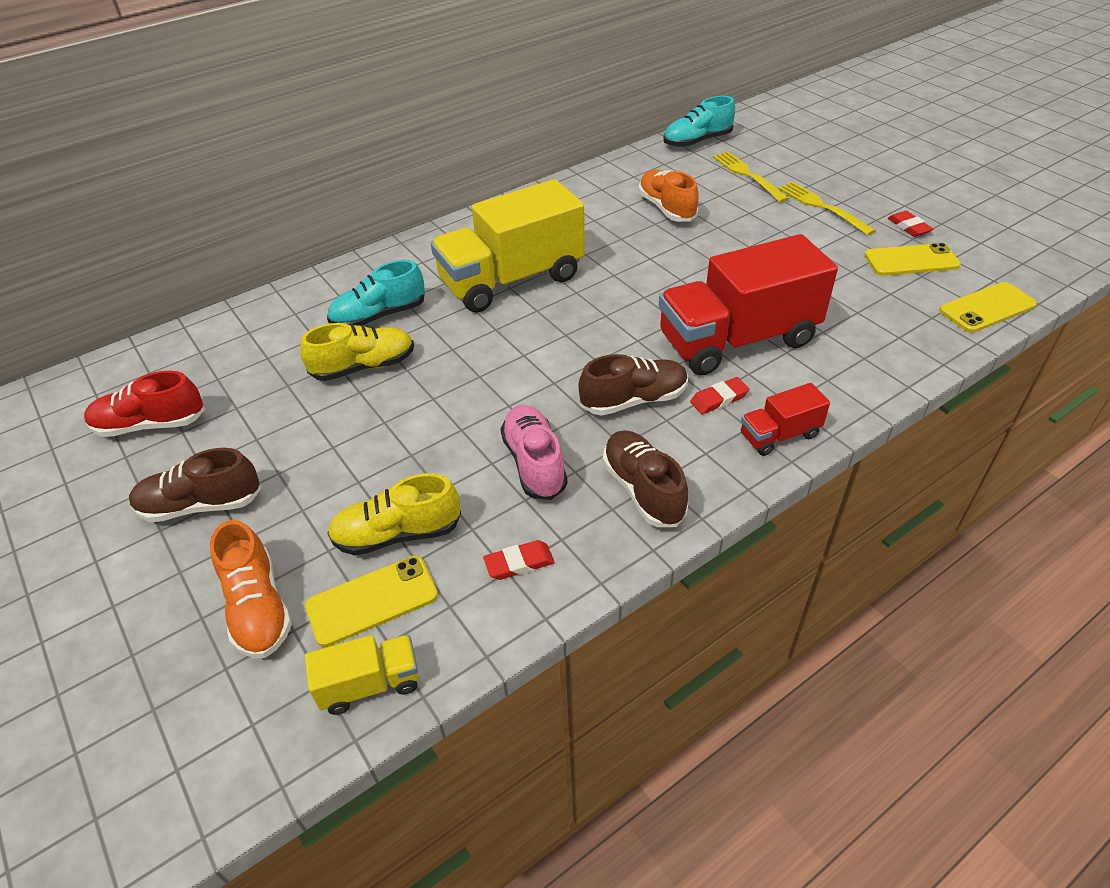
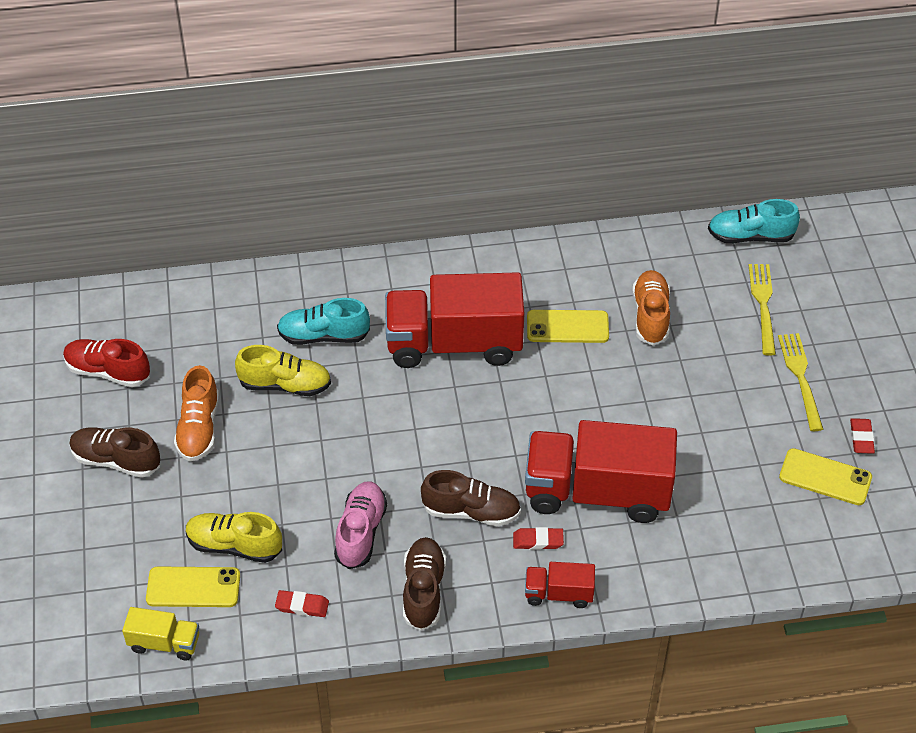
camera: 25 degrees right, 5 degrees up
(258, 607) = (121, 558): orange shoe -> orange shoe (199, 428)
(512, 280) = (454, 343): yellow truck -> red truck
(987, 308) = (843, 557): yellow phone -> yellow phone (567, 327)

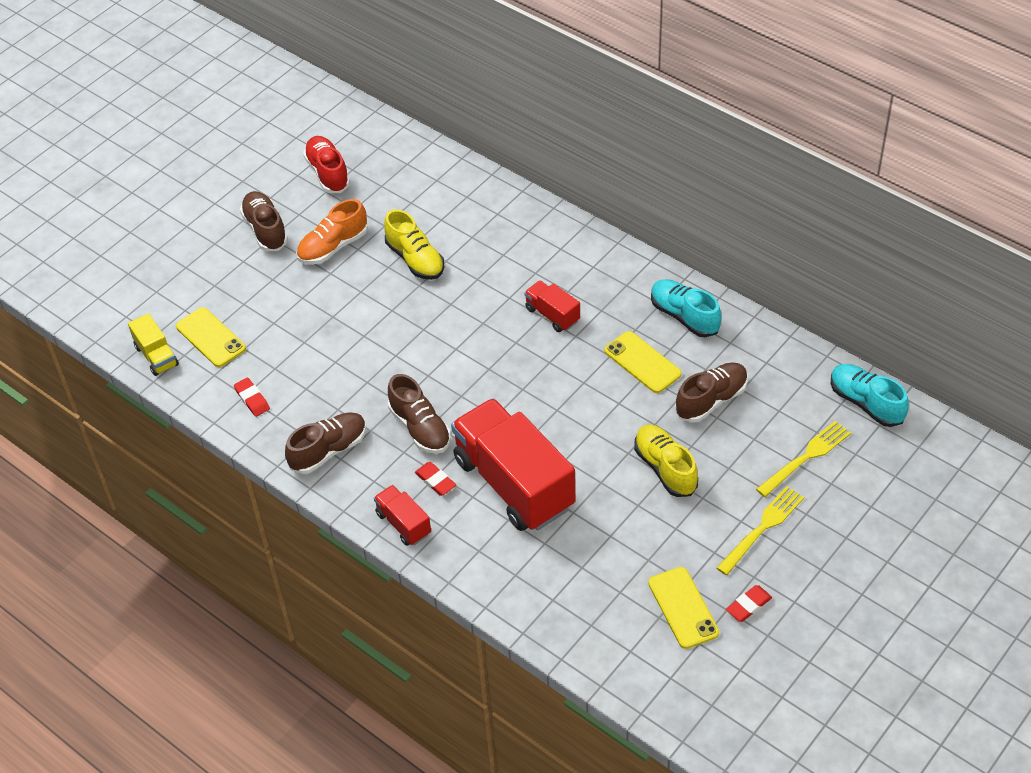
camera: 50 degrees right, 0 degrees up
(234, 545) = (262, 332): yellow shoe -> yellow shoe (665, 468)
(323, 336) = (478, 247): turquoise shoe -> turquoise shoe (684, 316)
(361, 532) = (340, 385): pink shoe -> none
(454, 343) = (552, 315): red truck -> red truck, size x0.45
(650, 316) = (711, 400): orange shoe -> brown shoe

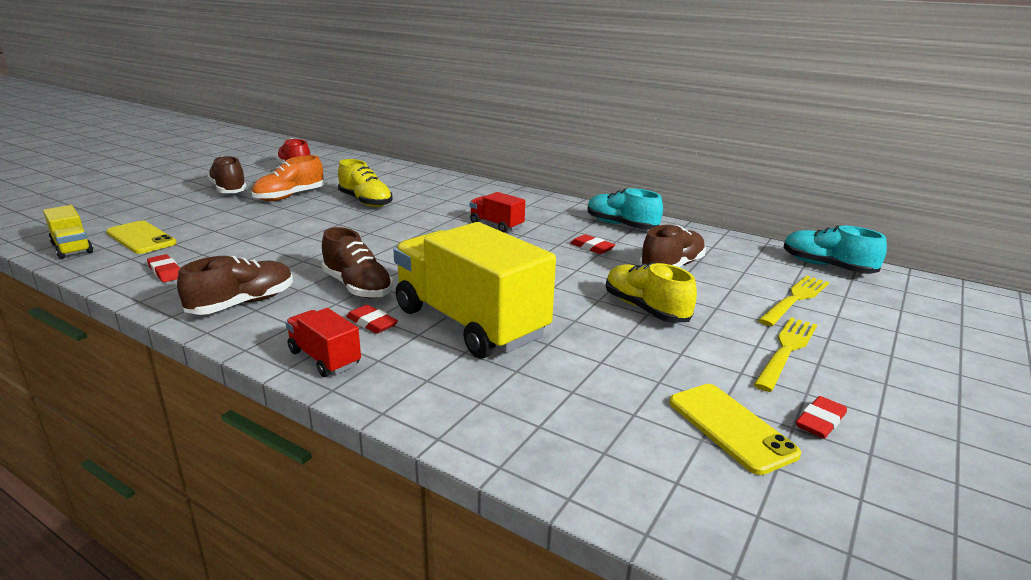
camera: 10 degrees left, 25 degrees down
(514, 483) = (470, 323): red truck -> yellow truck
(642, 362) = (592, 247): yellow phone -> red eraser

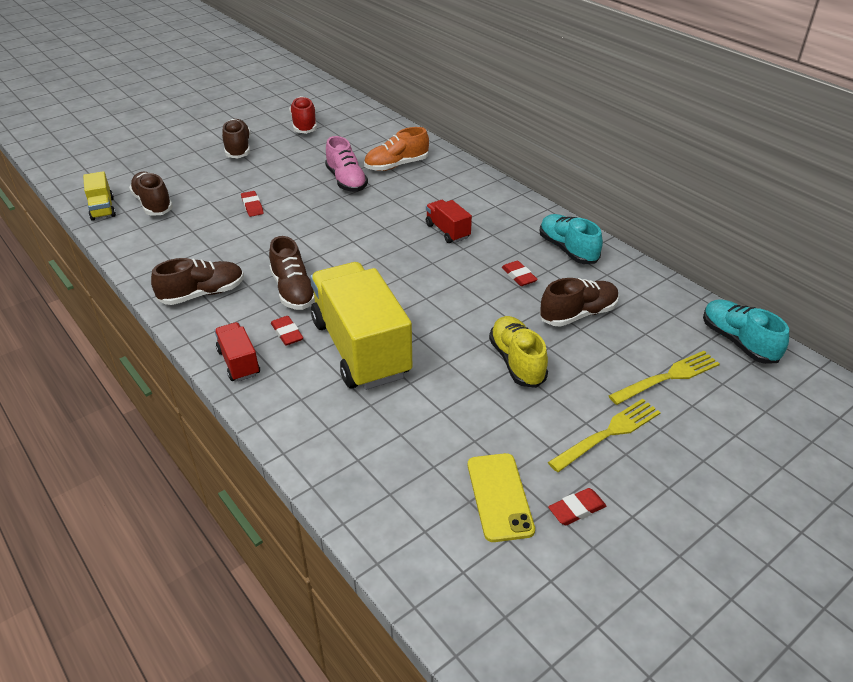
camera: 20 degrees right, 15 degrees up
(141, 238) = (153, 204): yellow phone -> brown shoe
(165, 272) = (160, 248): red eraser -> red eraser (252, 206)
(289, 197) = (284, 165): orange shoe -> orange shoe (396, 165)
(365, 202) = (346, 181): yellow shoe -> pink shoe

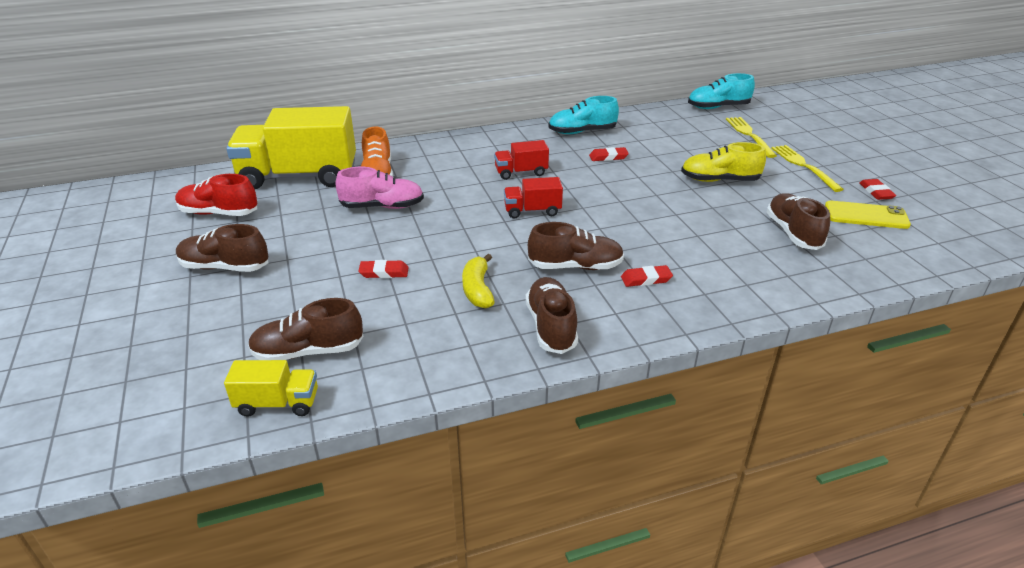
camera: 70 degrees left, 5 degrees down
(239, 362) = (684, 314): red truck -> red truck (532, 211)
(243, 250) = (478, 289): none -> yellow banana
(361, 348) = (682, 243): yellow truck -> yellow truck (299, 176)
(578, 314) = (669, 146): brown shoe -> brown shoe (793, 233)

